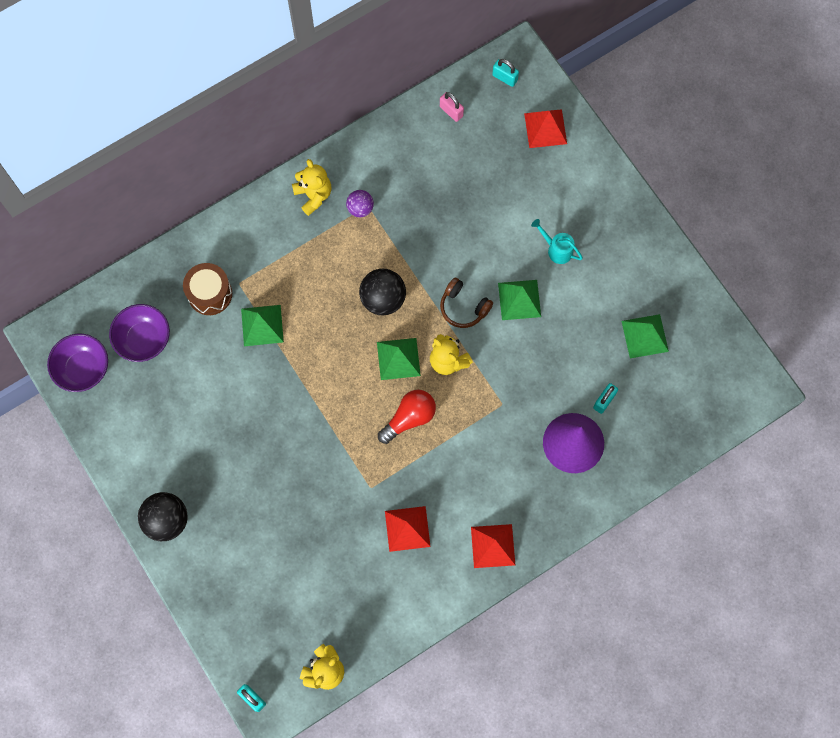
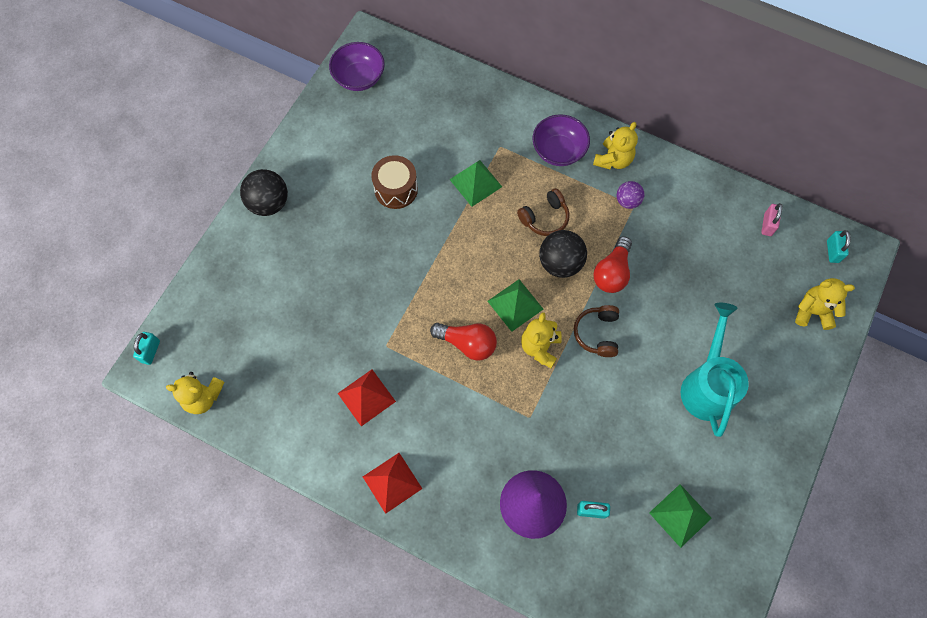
camera: 60 degrees right, 5 degrees down
(144, 339) = (409, 105): purple bowl -> purple bowl (558, 151)
(210, 294) = (477, 131): brown drum -> brown drum (396, 189)
(333, 286) = (544, 218): none -> brown headphones
(417, 262) = (612, 272): none -> red light bulb
(519, 299) = (637, 378): green pyramid -> none
(545, 128) = (813, 312): red pyramid -> yellow teddy bear
(556, 249) = (707, 385): turquoise watering can -> turquoise watering can, size x1.97

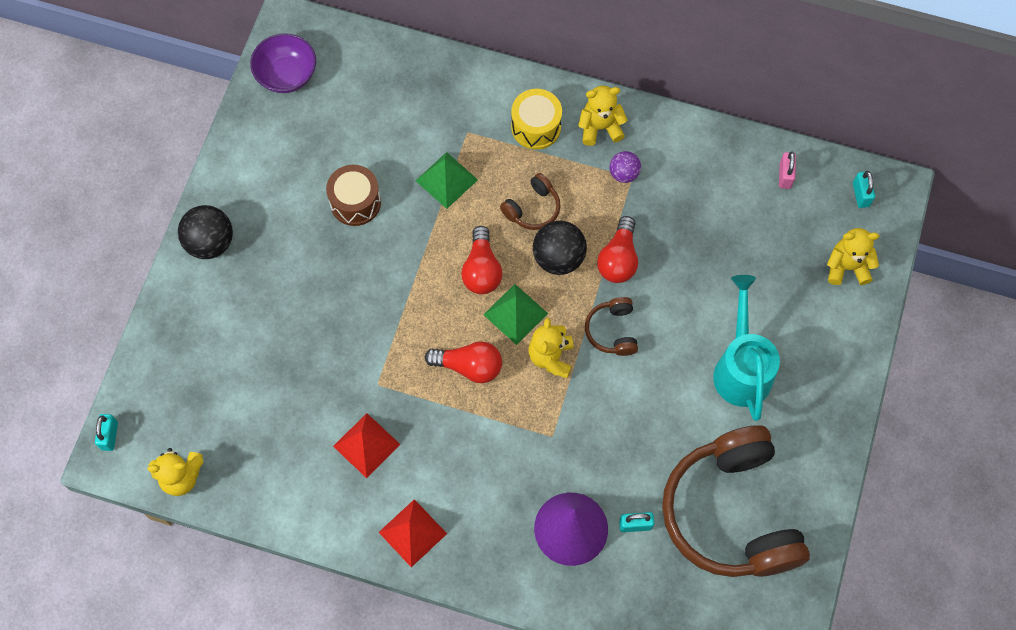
camera: 10 degrees left, 0 degrees up
(492, 262) = (481, 269): none -> red light bulb
(558, 151) = (536, 127): purple bowl -> yellow drum
(613, 160) = (600, 127): yellow teddy bear -> yellow teddy bear turned 120 degrees counterclockwise
(680, 515) = (731, 513): green pyramid -> brown headphones

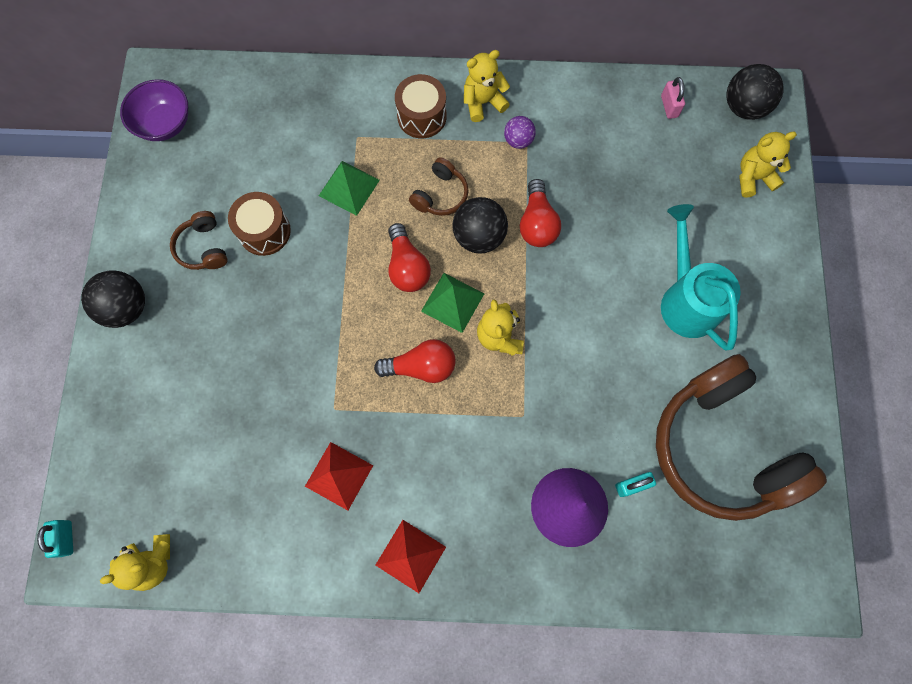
camera: 15 degrees left, 5 degrees up
(536, 127) = (422, 116): yellow drum -> brown drum
(612, 331) = (552, 295): brown headphones -> brown headphones (203, 247)
(860, 195) = (744, 107): turquoise padlock -> black ball

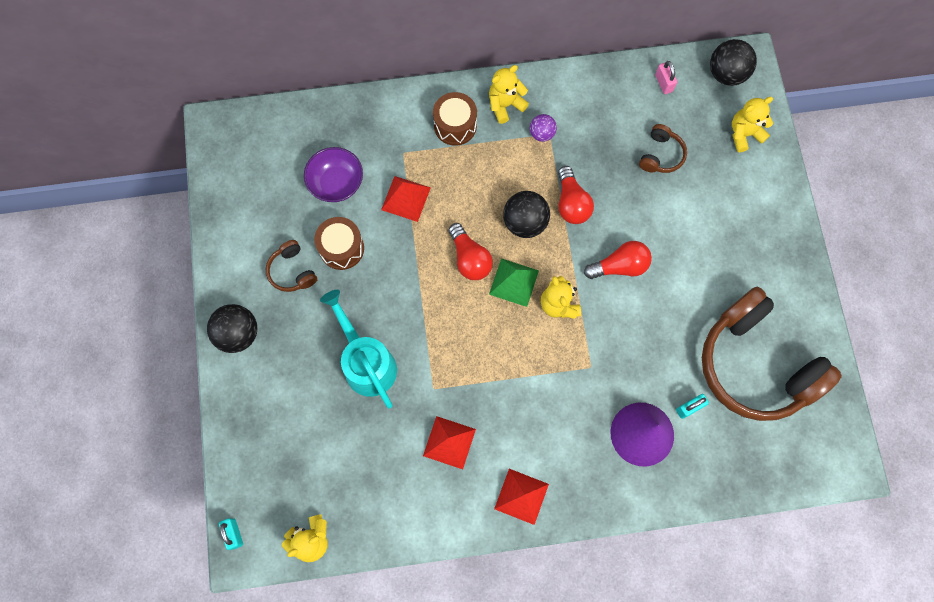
camera: 10 degrees left, 0 degrees up
(165, 123) = (233, 168): purple bowl -> purple bowl (336, 183)
(349, 188) = (406, 198): green pyramid -> red pyramid
(421, 367) = (498, 341): red light bulb -> red light bulb (619, 266)
(440, 195) = (485, 192): brown headphones -> brown headphones (660, 155)
(686, 299) = (706, 247): turquoise watering can -> turquoise watering can (366, 362)

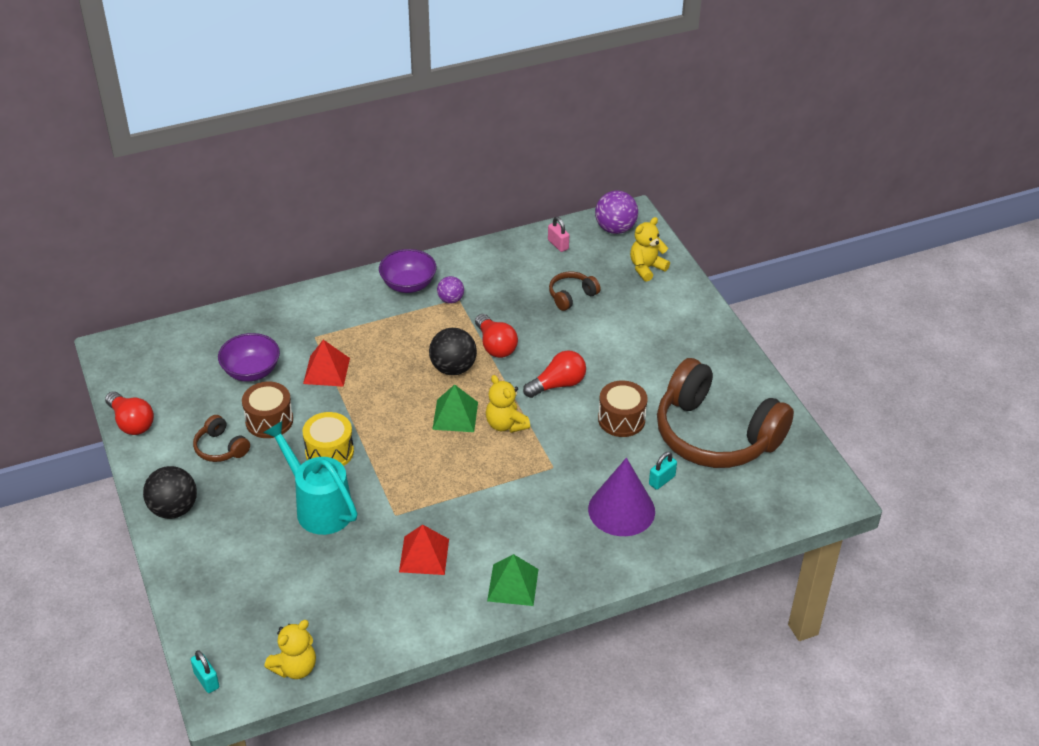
camera: 15 degrees left, 30 degrees down
(389, 299) = (329, 452): none -> yellow drum
(455, 125) = (362, 308): brown drum -> brown drum (621, 419)
(469, 258) = (405, 405): red light bulb -> red light bulb (131, 422)
(505, 105) = (408, 284): yellow teddy bear -> purple bowl
(521, 496) = (513, 585): red pyramid -> green pyramid
(660, 155) = (571, 296): brown headphones -> brown headphones turned 135 degrees counterclockwise
(726, 74) = (615, 229): black ball -> purple ball

